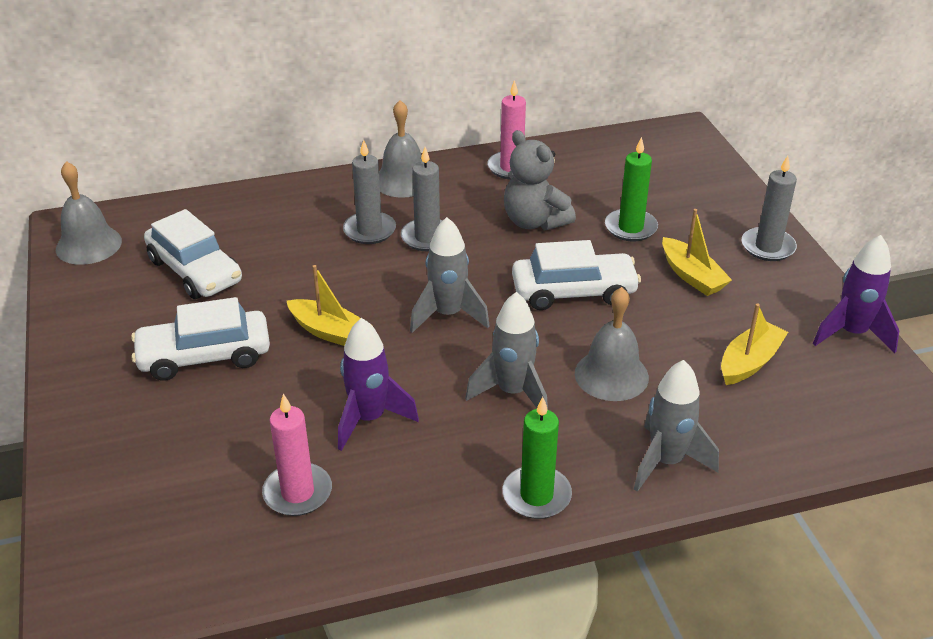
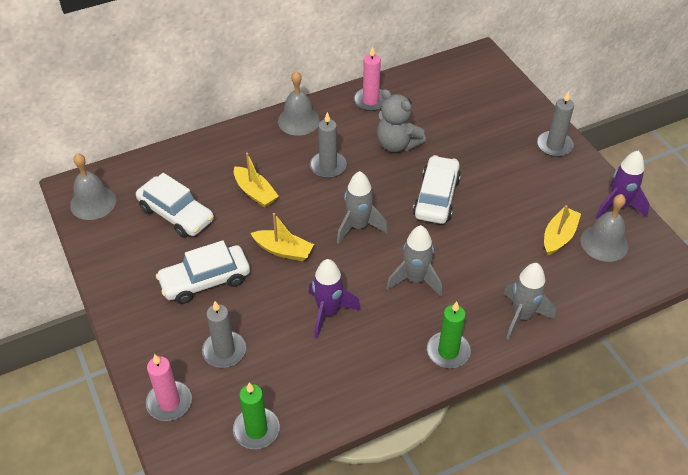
camera: 10 degrees left, 10 degrees up
(297, 492) = (298, 372): pink candle -> pink candle (169, 402)
(369, 230) = (287, 166): grey candle -> grey candle (224, 351)
(573, 292) = (436, 197): white car -> white car turned 60 degrees counterclockwise
(611, 375) = (474, 258): grey bell -> grey bell (604, 243)
(630, 228) = (462, 141): green candle -> green candle (256, 430)
(692, 276) = (510, 175): yellow boat -> yellow boat (255, 192)

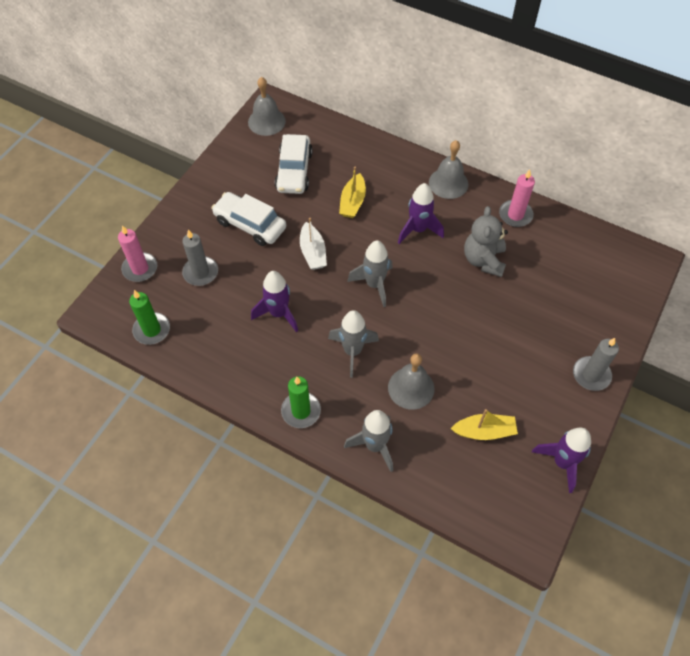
camera: 55 degrees right, 10 degrees up
(283, 250) = (313, 252): yellow boat -> white boat
(328, 166) = (418, 230): grey candle -> purple rocket
(436, 197) = (449, 319): white car -> none
(604, 243) = (507, 471): grey bell -> grey bell (411, 388)

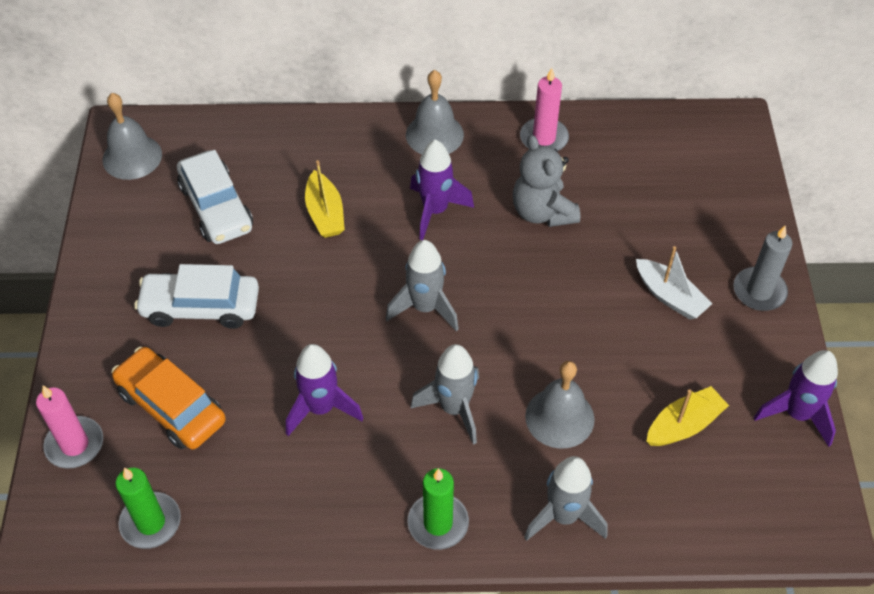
camera: 30 degrees left, 5 degrees down
(200, 272) = (171, 406): grey candle -> orange car
(313, 252) = (314, 304): white boat -> white boat (670, 296)

